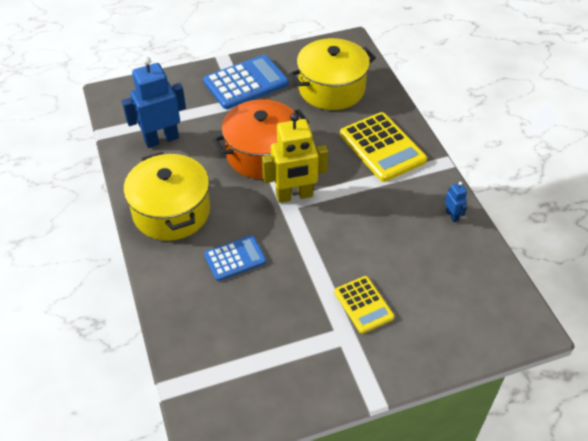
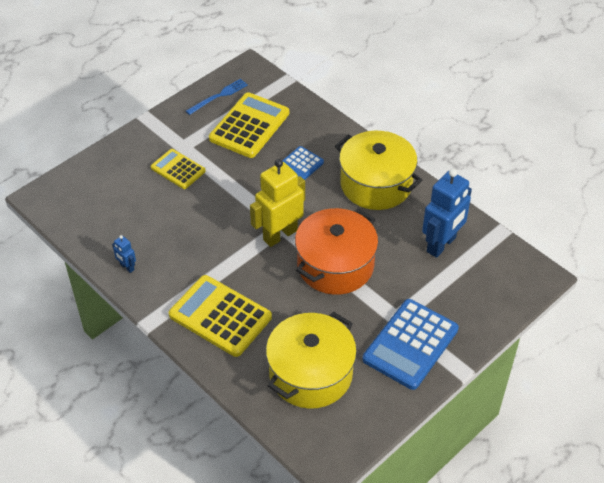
camera: 155 degrees right, 0 degrees up
(255, 333) = (249, 126): none -> yellow calculator
(268, 396) = (218, 96): none -> blue fork

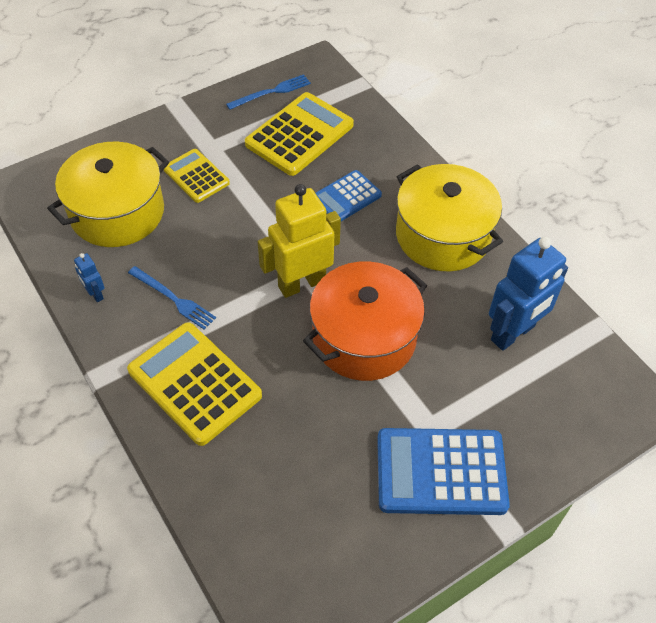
camera: 10 degrees right, 5 degrees up
(187, 261) = (173, 299): none -> blue fork
(310, 374) = (293, 490): yellow pot -> yellow pot (117, 212)
(410, 344) = (441, 472): blue calculator -> blue calculator turned 45 degrees clockwise

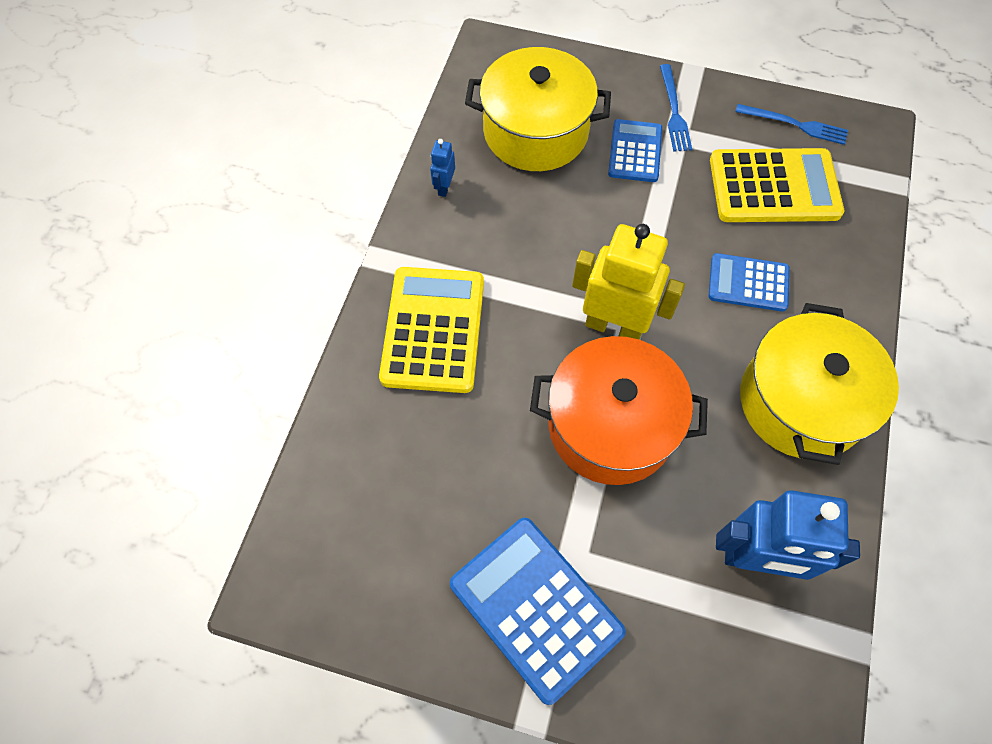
camera: 50 degrees right, 10 degrees up
(173, 299) = (496, 244): blue fork -> blue fork (674, 111)
(196, 176) = (635, 151): yellow calculator -> blue calculator

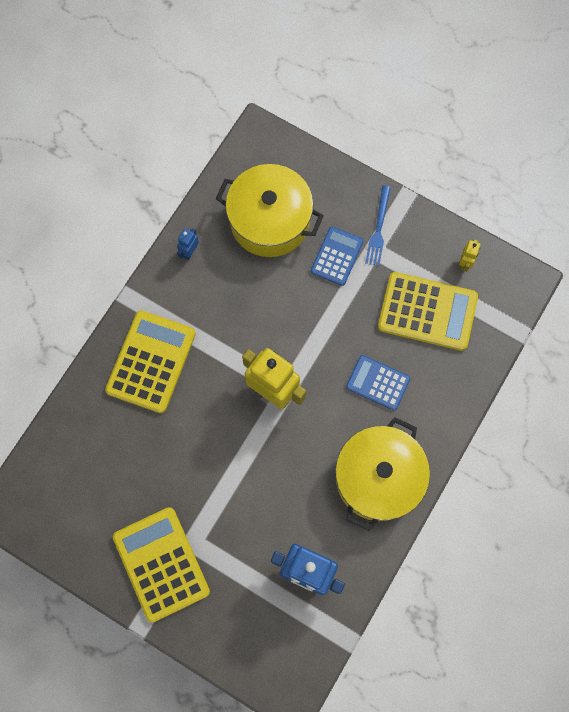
camera: 15 degrees right, 10 degrees up
(536, 608) = (161, 564): blue calculator -> yellow calculator
(611, 425) = (246, 461): orange pot -> none
(795, 124) = (465, 263): blue fork -> yellow robot

